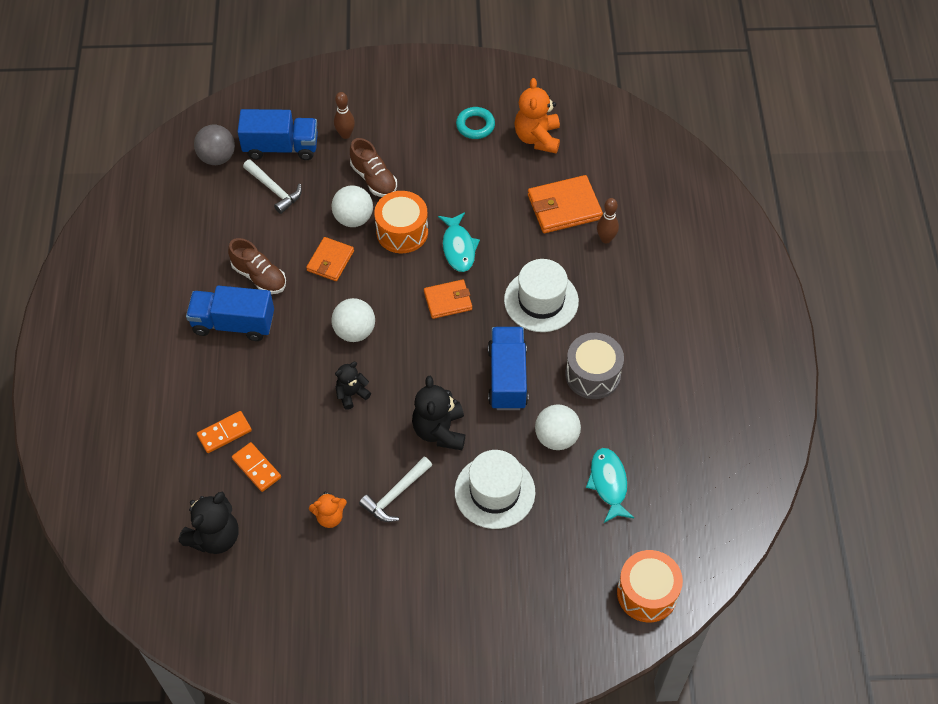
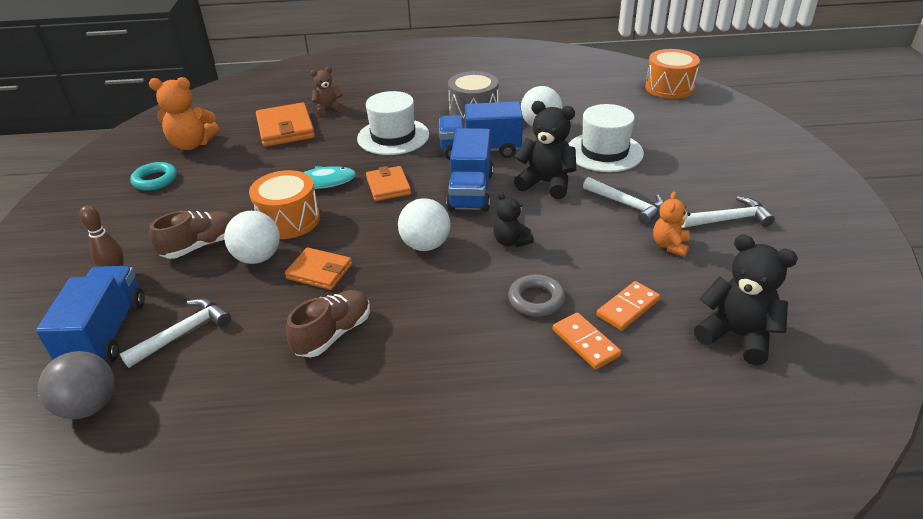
camera: 90 degrees left, 20 degrees down
(233, 323) = (410, 352): blue truck -> blue truck (470, 191)
(275, 406) = (536, 300): none -> grey ring
(330, 517) = (670, 245): orange teddy bear -> orange teddy bear turned 150 degrees counterclockwise
(362, 577) = (728, 219): none -> white hammer
(439, 431) = (546, 183): black teddy bear -> black teddy bear turned 150 degrees counterclockwise
(606, 239) = (328, 109): brown bowling pin -> brown teddy bear
(608, 483) = (578, 103): turquoise fish -> none

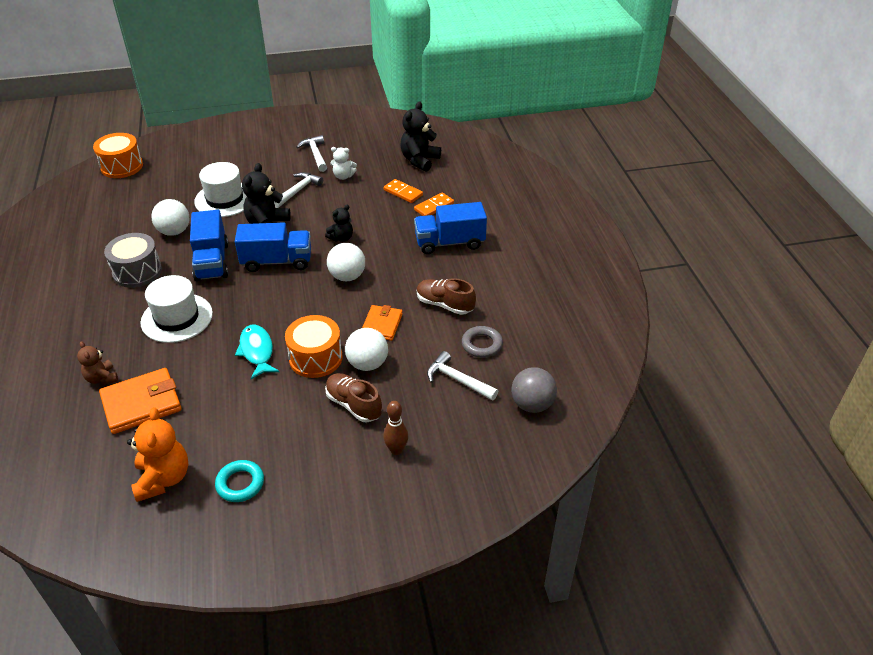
camera: 100 degrees left, 5 degrees up
(106, 333) = (466, 425): blue truck -> blue truck (449, 242)
(388, 186) = (265, 307): orange wallet -> none
(536, 300) = (400, 225): grey ring -> grey ring (482, 345)
(670, 245) = (343, 176): orange teddy bear -> white teddy bear

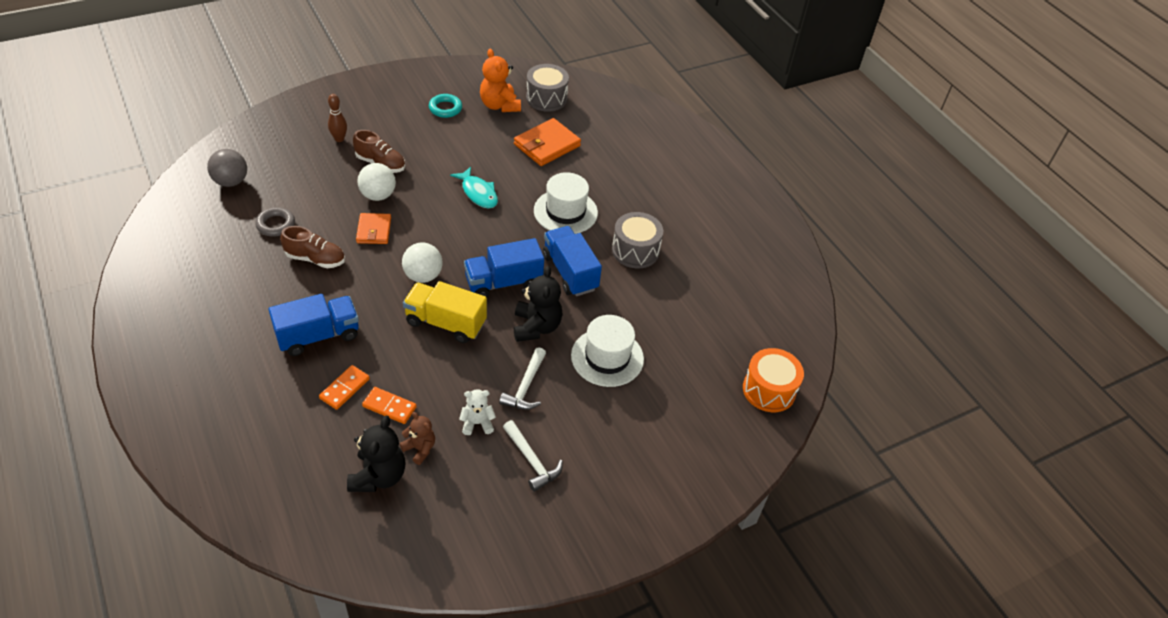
camera: 160 degrees right, 5 degrees up
(90, 483) = (546, 98): none -> grey drum
(102, 378) = (591, 158): brown teddy bear -> brown teddy bear (419, 449)
(174, 231) = (633, 302): white ball -> none
(315, 358) = (425, 194): orange drum -> none
(341, 238) = (445, 323): black teddy bear -> yellow truck
(457, 380) = (296, 192): white hammer -> none

